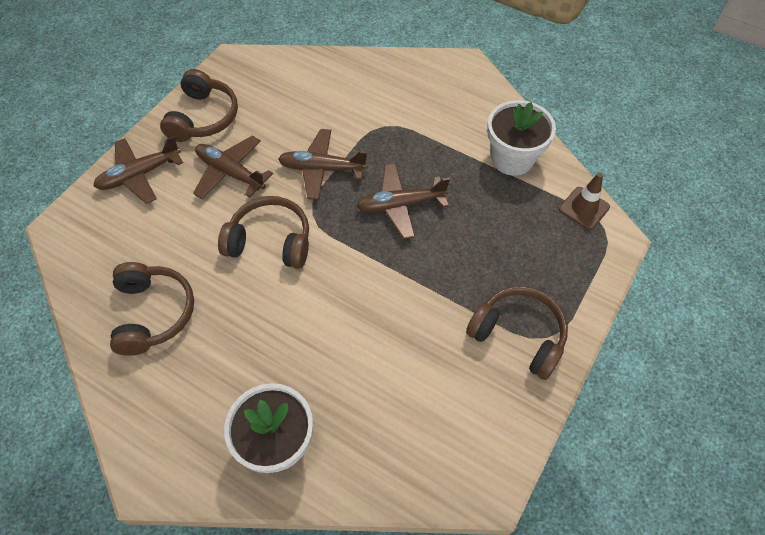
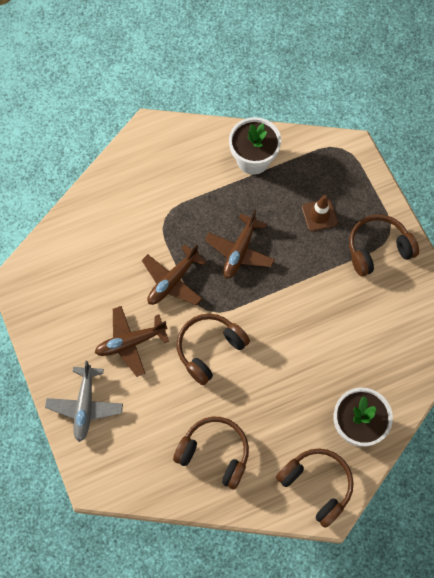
camera: 55 degrees left, 10 degrees up
(140, 175) = (85, 405): brown plane -> grey plane
(203, 117) = (61, 333): brown headphones -> brown headphones (316, 485)
(584, 208) = (320, 148): brown traffic cone -> brown traffic cone (319, 215)

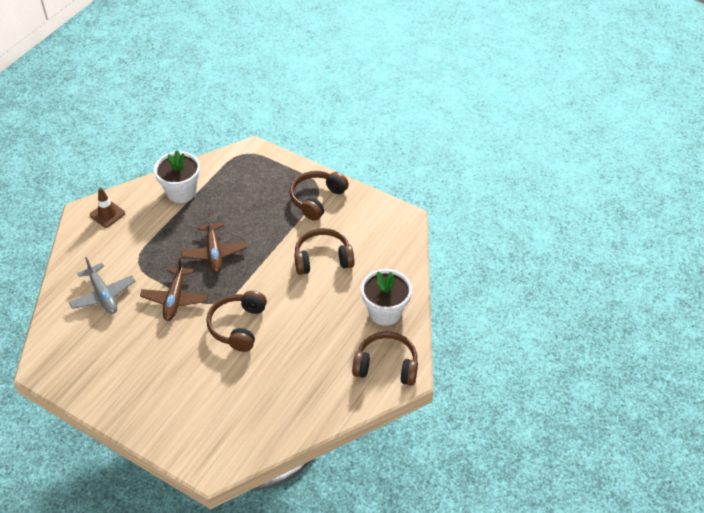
camera: 35 degrees left, 20 degrees down
(85, 405) = (164, 420): grey plane -> grey plane (103, 295)
(131, 342) = (170, 356): brown plane -> none
(214, 453) = (293, 390): brown headphones -> brown headphones (323, 259)
(319, 215) = (258, 200): brown traffic cone -> brown traffic cone (107, 214)

